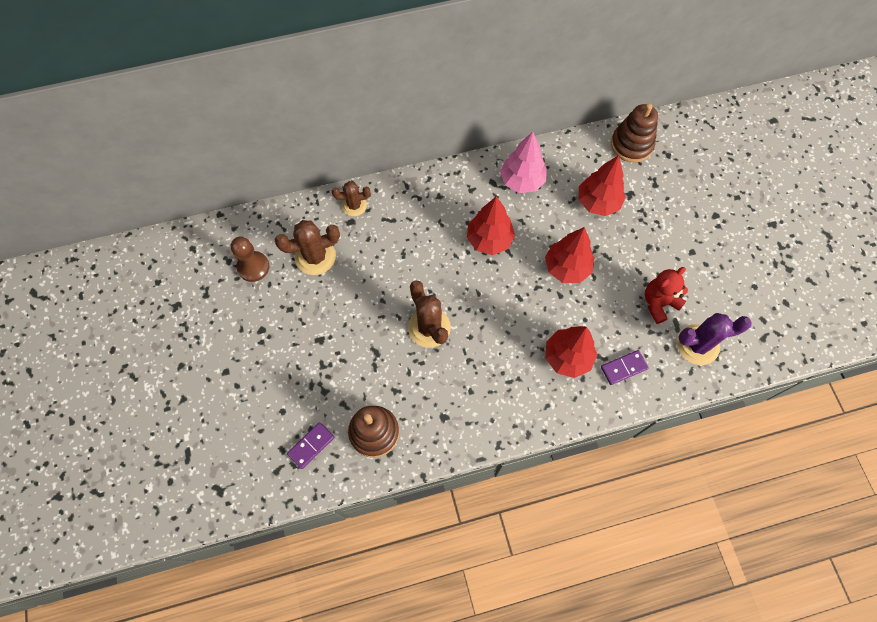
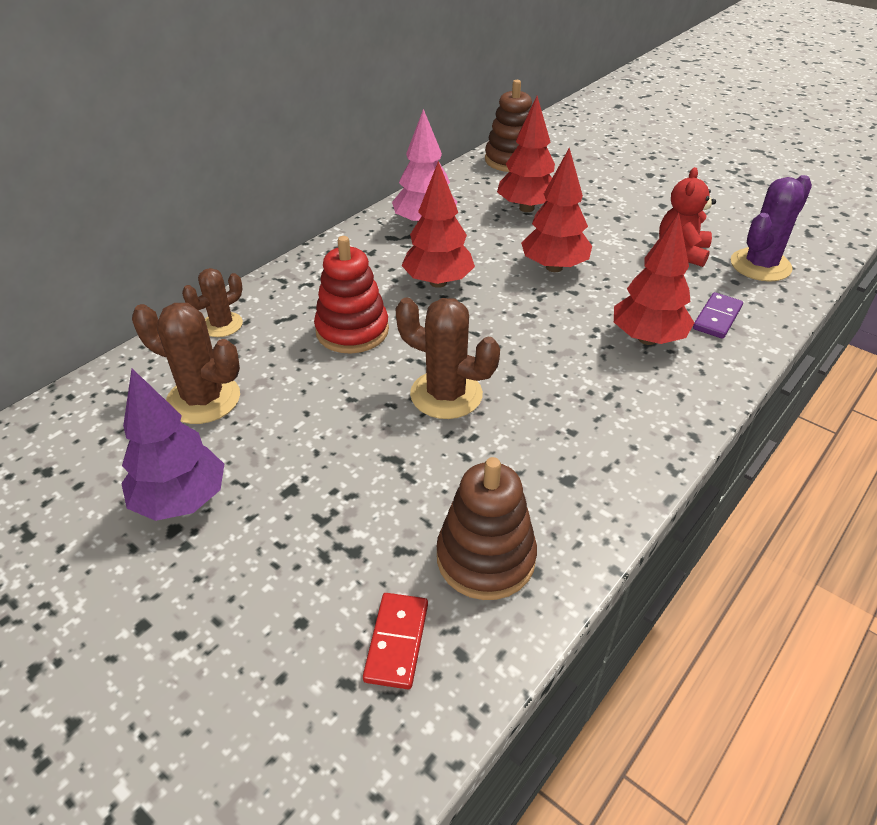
camera: 35 degrees left, 25 degrees down
(253, 267) = (101, 457): brown pawn -> none
(272, 316) = (181, 500): none -> purple tree
(311, 445) = (397, 642): purple domino -> red domino
(315, 257) = (203, 399): brown cactus -> brown cactus turned 75 degrees clockwise
(415, 251) = (352, 331): none -> red stacking toy

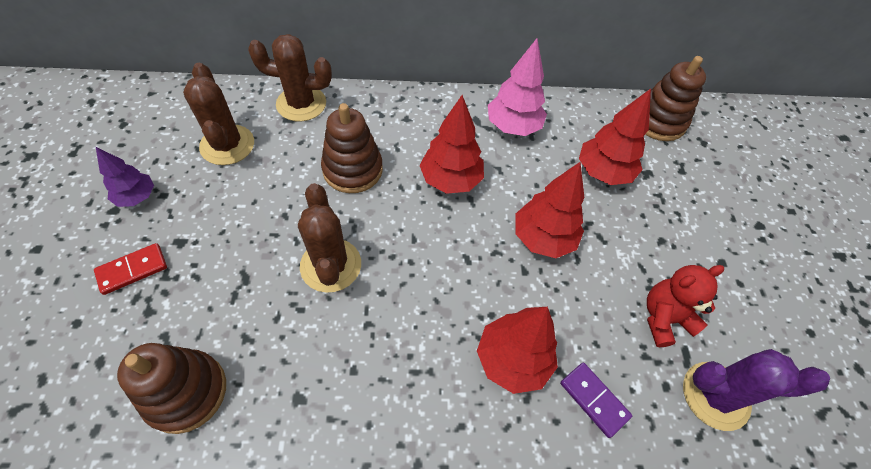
camera: 45 degrees right, 15 degrees up
(181, 500) = (137, 197): purple tree -> purple tree, size x0.63
(222, 325) = (301, 104): brown cactus -> brown cactus, size x1.58
(352, 331) = (352, 169): red stacking toy -> brown stacking toy
(397, 642) = (86, 386): red domino -> red domino (132, 270)
(717, 318) = (594, 399): purple domino -> purple domino turned 60 degrees clockwise

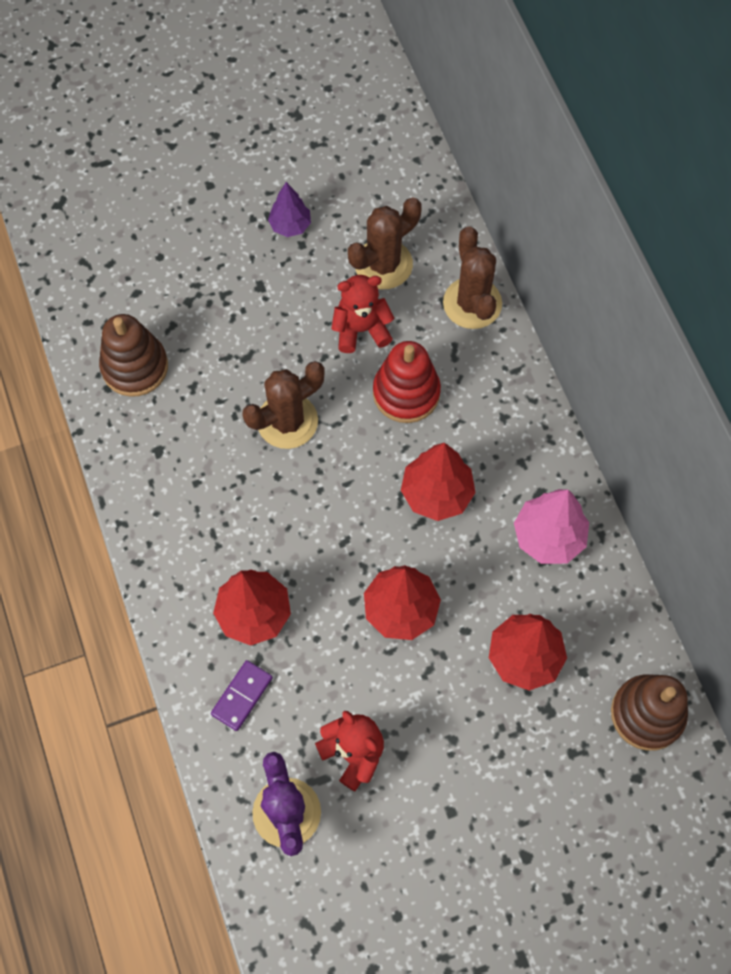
camera: 75 degrees right, 10 degrees up
(132, 270) = (219, 267): red domino -> none
(276, 180) = (361, 329): none -> red teddy bear
(352, 169) = (406, 393): brown stacking toy -> red stacking toy

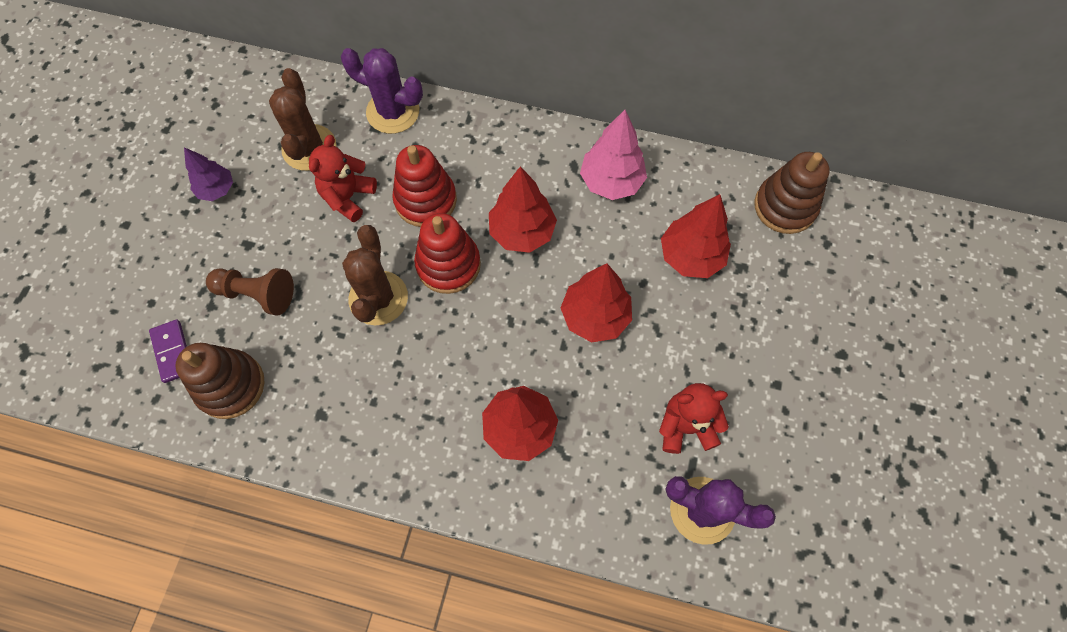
camera: 55 degrees left, 0 degrees up
(223, 327) = (257, 294): none -> brown pawn
(242, 696) = (582, 483): purple domino -> purple domino (173, 352)
(359, 454) = (448, 264): none -> red stacking toy
(472, 303) = (393, 112): brown cactus -> purple cactus

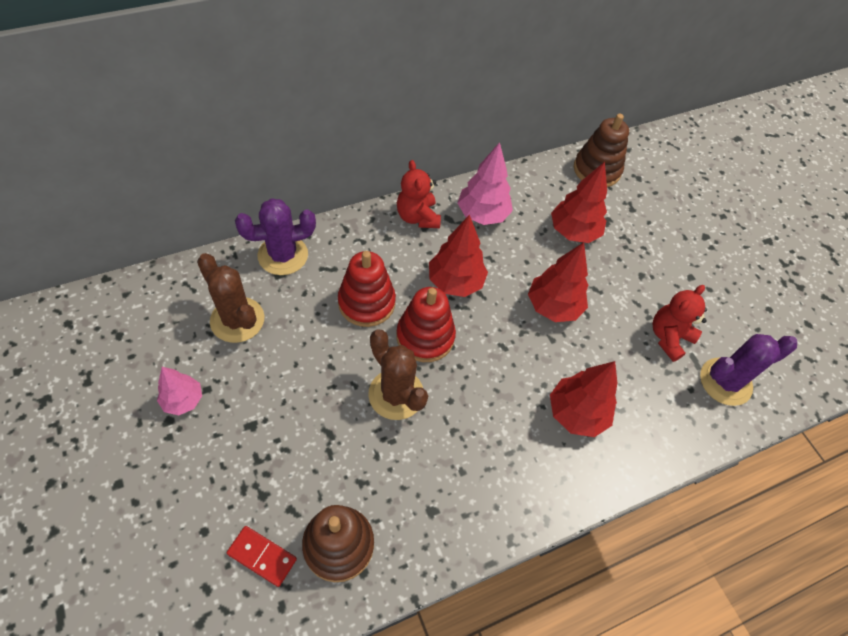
camera: 45 degrees left, 10 degrees down
(173, 352) = (262, 556): purple domino -> red domino
(217, 189) = (183, 400): purple tree -> pink tree
(257, 294) = (295, 458): brown pawn -> none
(348, 197) = (304, 337): red teddy bear -> red teddy bear (417, 217)

